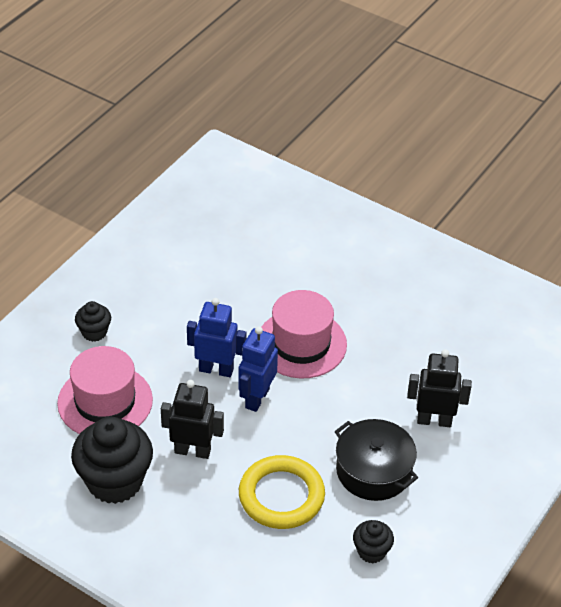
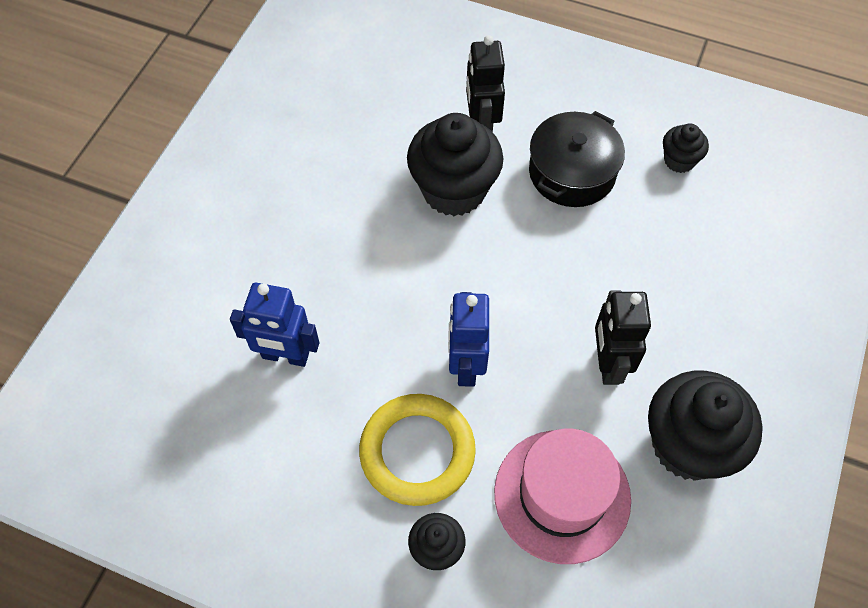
camera: 100 degrees left, 15 degrees up
(257, 398) = (501, 308): blue robot -> blue robot (285, 356)
(281, 496) = (640, 255): yellow ring -> yellow ring (417, 452)
(301, 344) = (396, 275): pink hat -> none
(371, 390) = (454, 190): none -> black cupcake

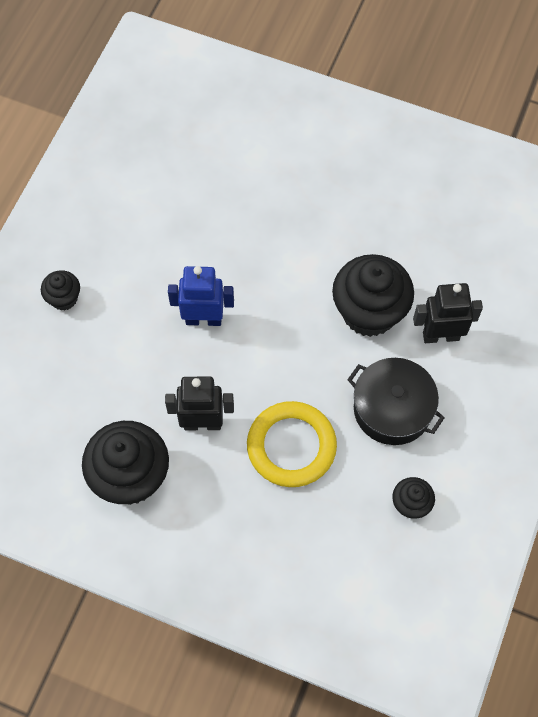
camera: 90 degrees right, 5 degrees up
(285, 356) = (214, 197): blue robot -> none
(417, 452) = (135, 286): yellow ring -> yellow ring (291, 446)
(562, 495) = (96, 382): pink hat -> none

